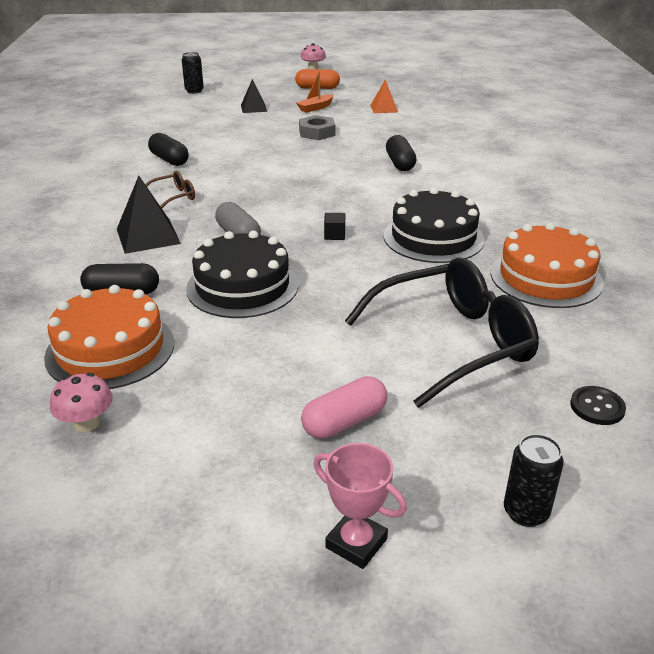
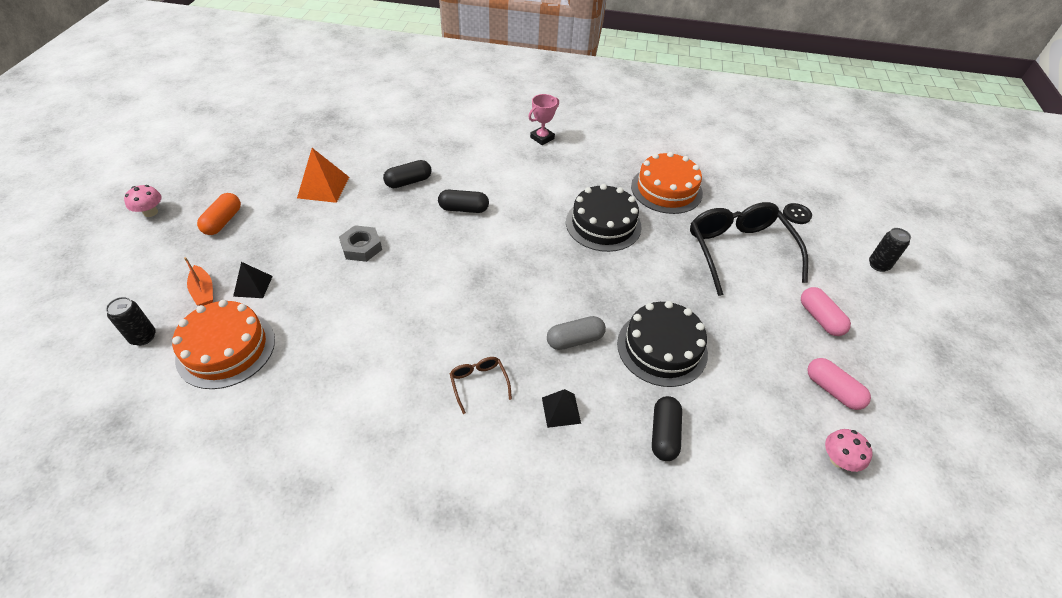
camera: 80 degrees left, 15 degrees up
(110, 349) = (749, 444): orange cake -> orange cake (226, 349)
(148, 236) = (561, 410): black pyramid -> black pyramid, size x0.63
(169, 160) = (376, 381): black capsule -> black capsule (408, 182)
(203, 426) = (832, 390): none -> pink capsule
(315, 108) = (288, 235): orange boat -> orange boat (203, 291)
(334, 235) = (588, 277): black cube -> none
(356, 543) = (913, 333): pink trophy -> pink trophy (542, 138)
(384, 108) = (323, 187): orange pyramid -> orange pyramid, size x1.58

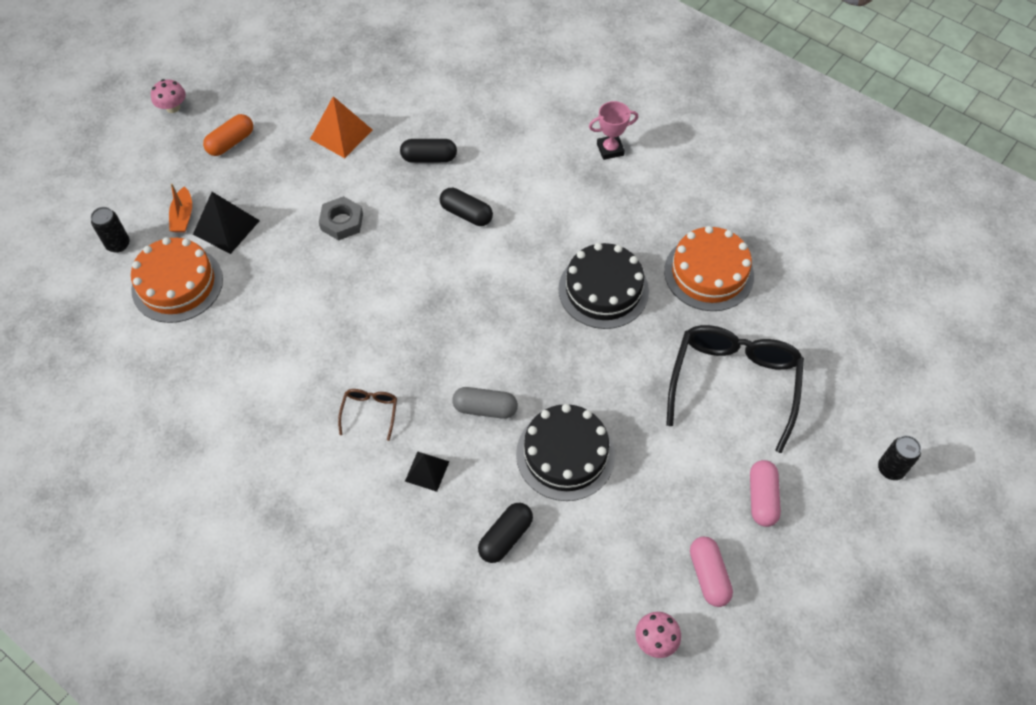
camera: 30 degrees right, 10 degrees up
(253, 286) = (226, 227): black pyramid -> black pyramid, size x1.58
(796, 214) = (844, 366): black button -> none

